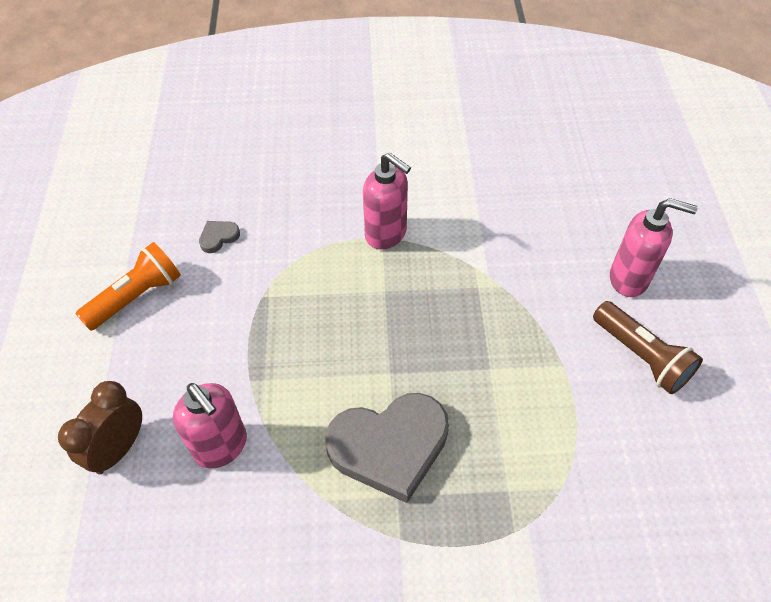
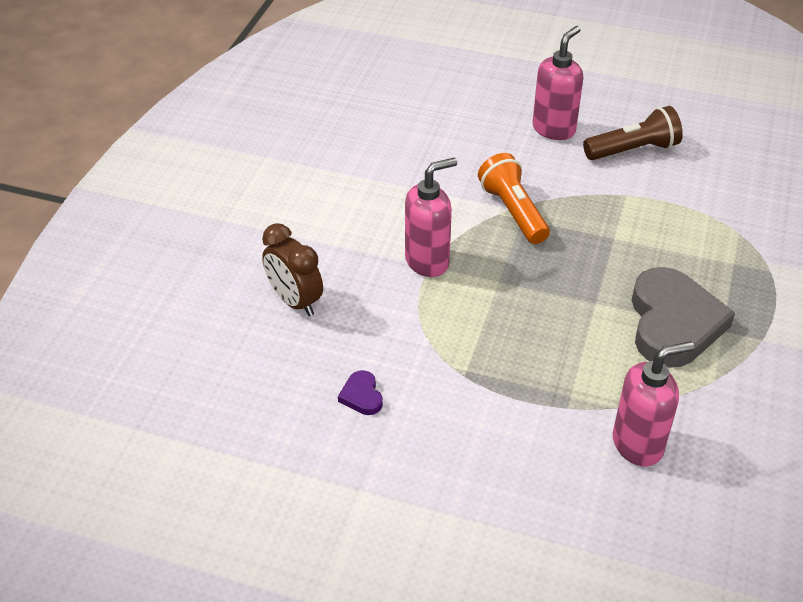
camera: 70 degrees left, 10 degrees down
(119, 448) = (615, 532): brown clock -> brown clock (295, 301)
(136, 297) = (415, 487): orange flashlight -> orange flashlight (513, 211)
(218, 237) = (361, 396): grey heart -> purple heart

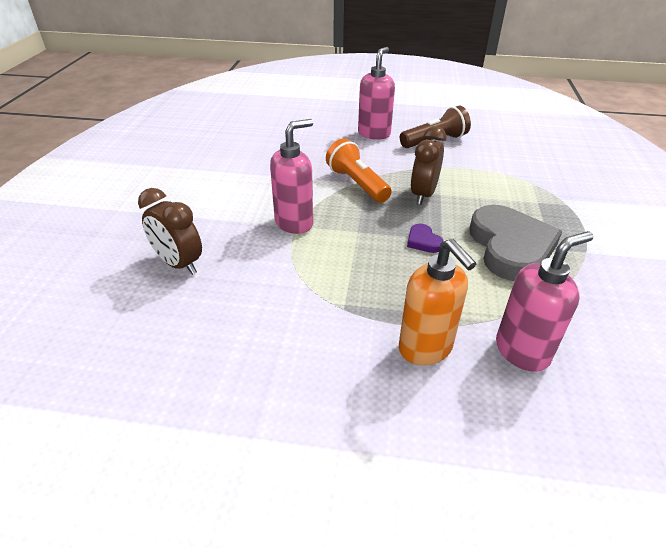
camera: 10 degrees left, 5 degrees down
(361, 396) = (247, 339): purple heart -> purple heart (423, 241)
(539, 429) = (425, 349): none -> orange soap dispenser
(592, 237) = (423, 195): none -> brown clock

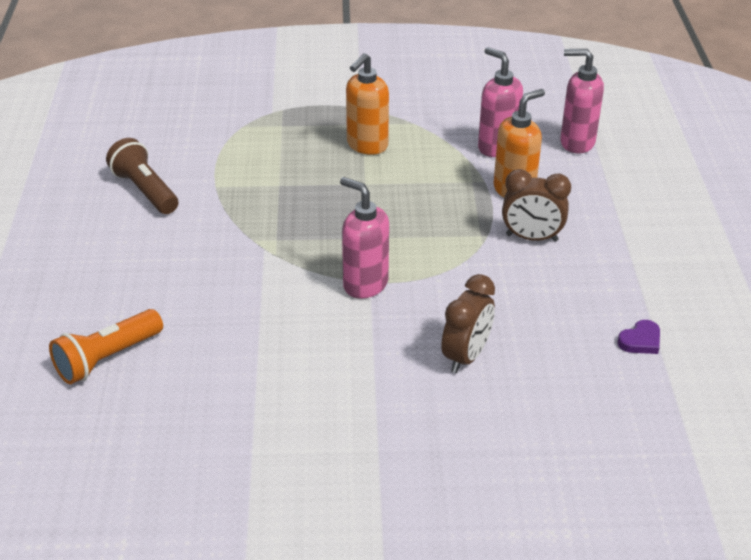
camera: 100 degrees left, 0 degrees up
(357, 184) = (269, 246): orange flashlight -> orange flashlight (107, 358)
(374, 134) = (125, 243): pink soap dispenser -> pink soap dispenser (576, 142)
(423, 195) = (284, 196): brown clock -> brown clock (531, 238)
(423, 241) = (372, 194): purple heart -> purple heart (640, 341)
(510, 247) = (367, 145): grey heart -> orange soap dispenser

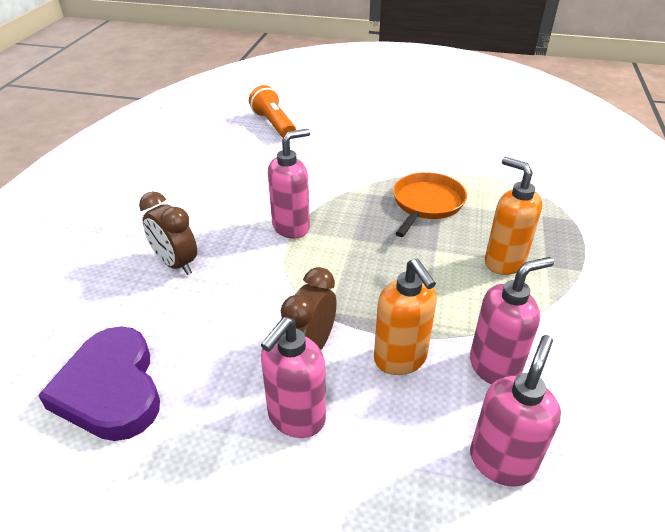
camera: 105 degrees right, 0 degrees up
(145, 190) = (447, 145): brown flashlight -> none
(284, 195) = (426, 203): none -> orange pan
(600, 232) = (296, 418): none -> pink soap dispenser
(640, 341) = (111, 389): purple heart -> purple heart, size x2.43

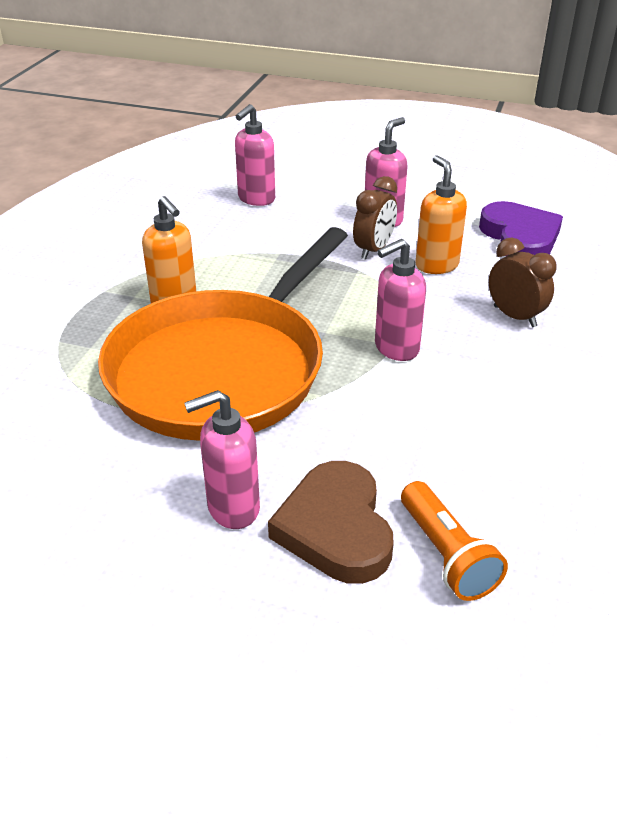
camera: 175 degrees left, 0 degrees up
(330, 130) = (335, 528): none -> brown heart
(400, 359) = (303, 242): orange soap dispenser -> orange soap dispenser (436, 265)
(426, 203) = (222, 369): orange pan -> orange pan, size x2.28
(494, 367) = (233, 235): pink soap dispenser -> pink soap dispenser (232, 508)

